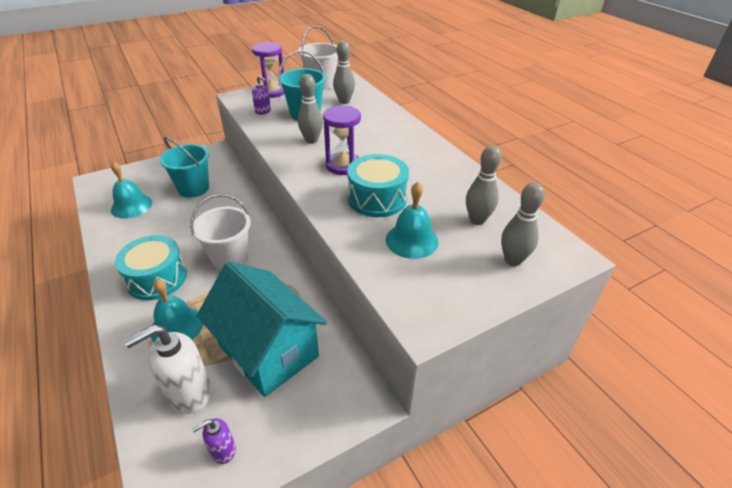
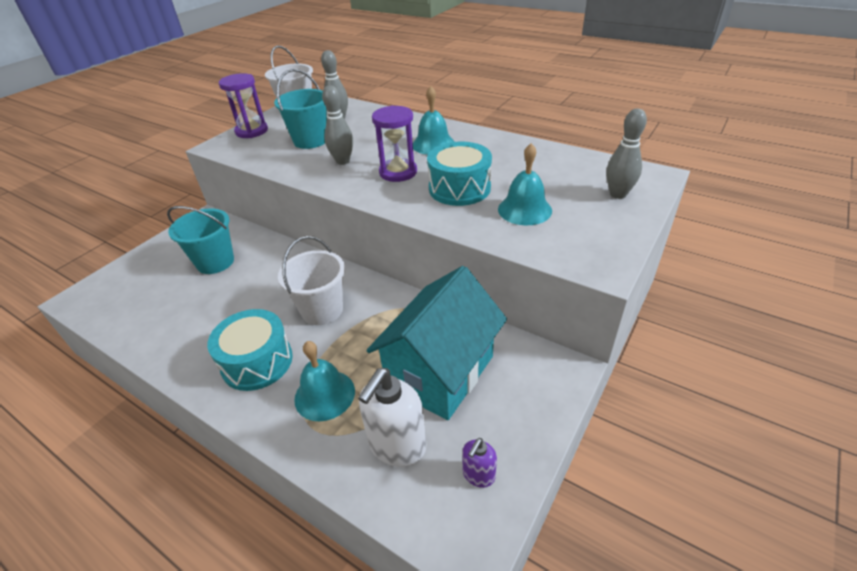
camera: 25 degrees left, 0 degrees up
(131, 206) = (153, 306): turquoise bell -> turquoise bell (433, 144)
(263, 111) = (261, 151): purple soap dispenser -> none
(268, 351) = (440, 372): turquoise house -> turquoise house turned 75 degrees counterclockwise
(477, 220) = (560, 175): grey bowling pin -> none

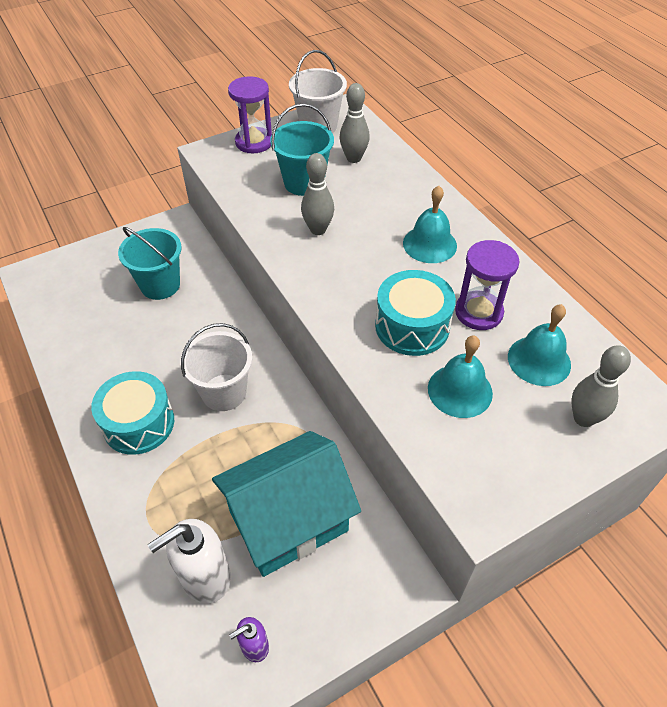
camera: 25 degrees right, 10 degrees up
(324, 395) = (175, 490): turquoise bell -> turquoise bell (539, 360)
(398, 172) = (364, 272): purple hourglass -> purple hourglass (478, 312)

